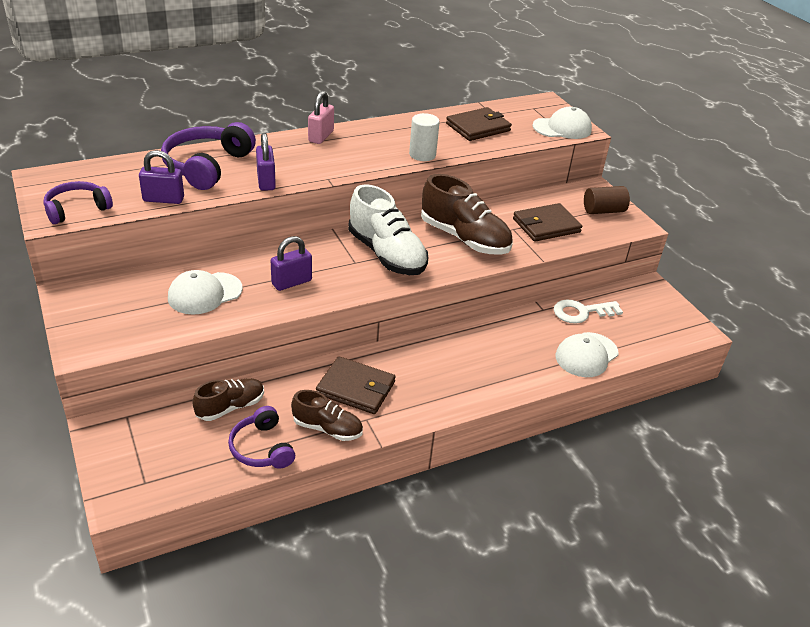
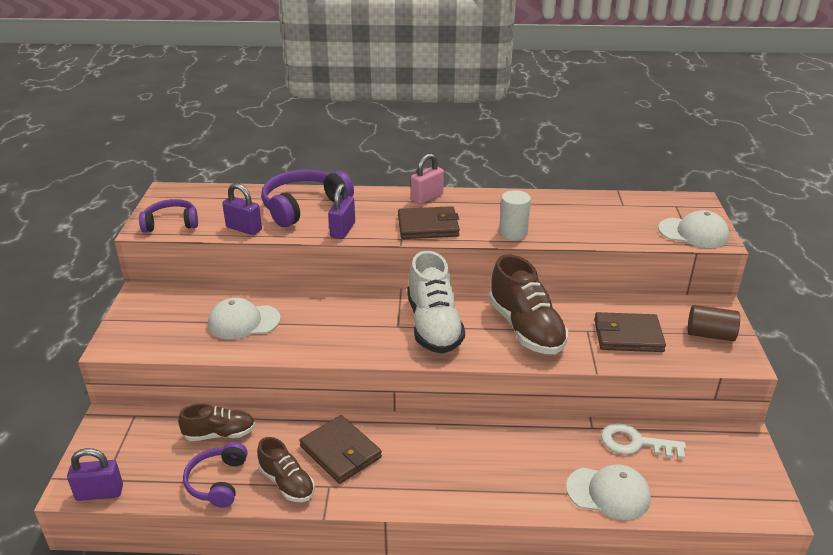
camera: 30 degrees right, 5 degrees down
(291, 282) = (325, 331): purple padlock -> purple padlock (99, 493)
(478, 127) = (595, 216): brown wallet -> brown wallet (428, 226)
(586, 355) = (608, 493): white cap -> white cap turned 150 degrees counterclockwise

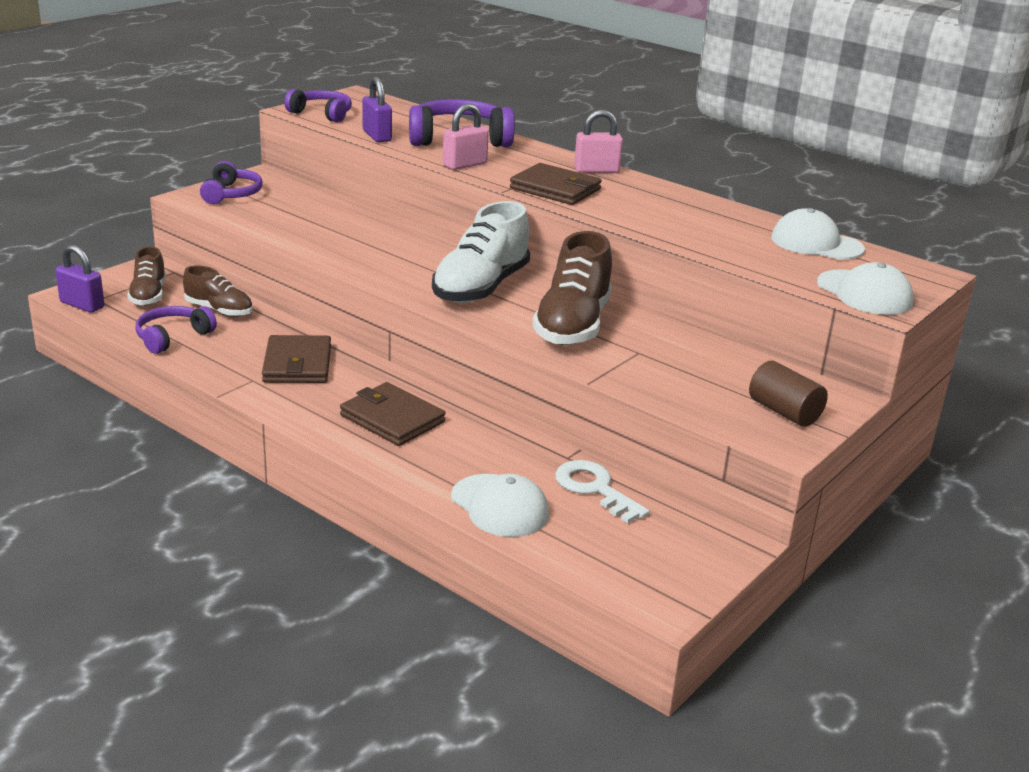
camera: 35 degrees right, 5 degrees down
(144, 325) = (231, 194): none -> purple headphones
(243, 322) = (313, 221): white cap -> white cap (816, 243)
(287, 483) = (223, 362): brown shoe -> brown shoe (148, 295)
(342, 230) = (465, 165): purple padlock -> pink padlock
(513, 233) = (638, 222): white cylinder -> none
(628, 335) = (679, 373): brown wallet -> brown wallet (392, 419)

